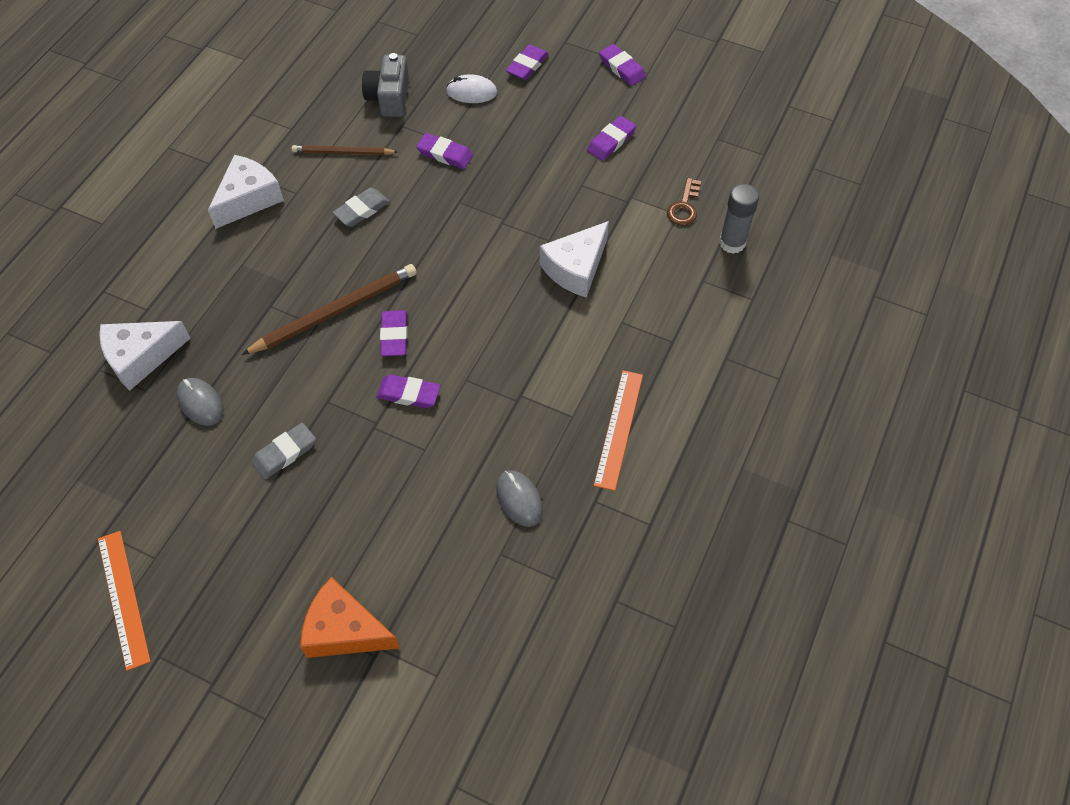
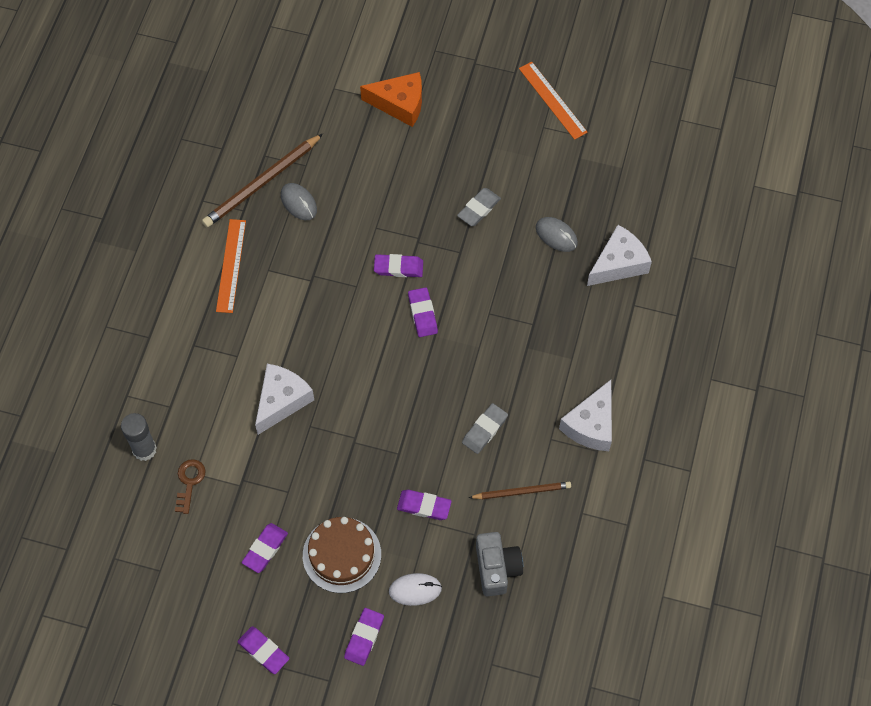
camera: 170 degrees right, 5 degrees up
(335, 311) = (477, 327): brown pencil -> brown pencil (262, 183)
(536, 127) = (342, 555): none -> brown cake

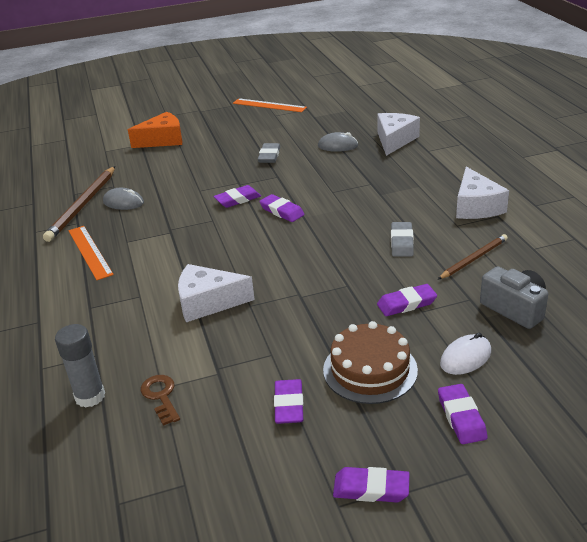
camera: 30 degrees left, 30 degrees down
(281, 401) = (208, 302): white cheese -> white cheese turned 90 degrees counterclockwise

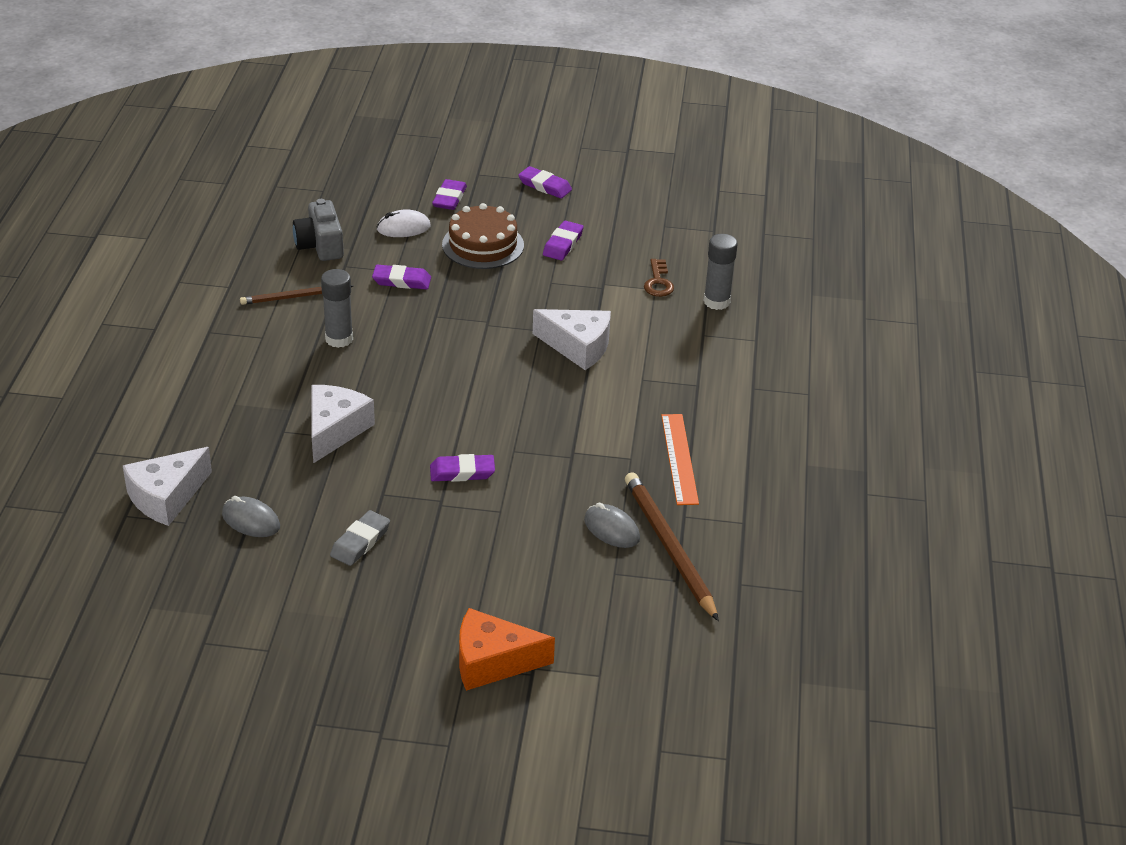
camera: 160 degrees left, 5 degrees up
(83, 205) = (669, 547): brown pencil -> brown pencil turned 60 degrees counterclockwise
(269, 105) = (253, 688): orange ruler -> none
(282, 211) = (424, 430): purple eraser -> none
(401, 242) = (339, 339): grey eraser -> grey glue stick
(476, 206) = (214, 350): white cheese -> white cheese (335, 430)

